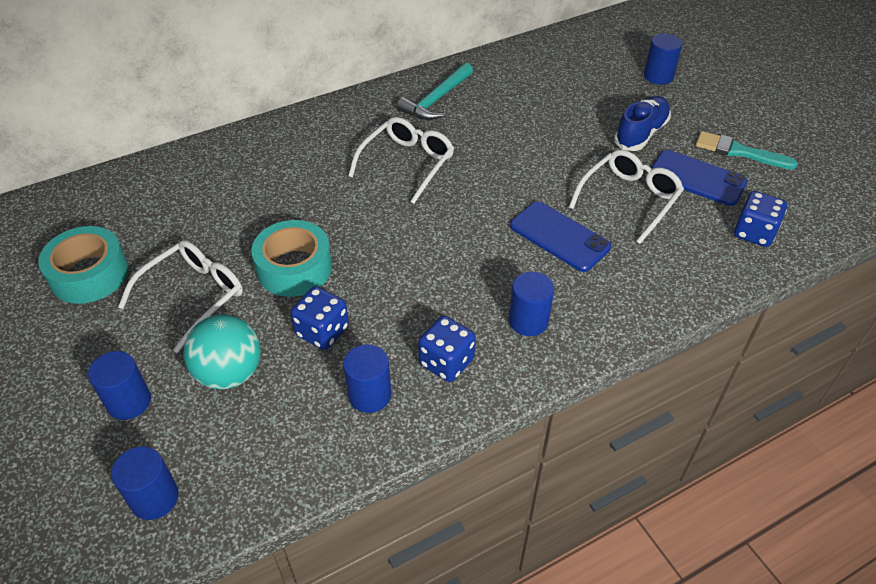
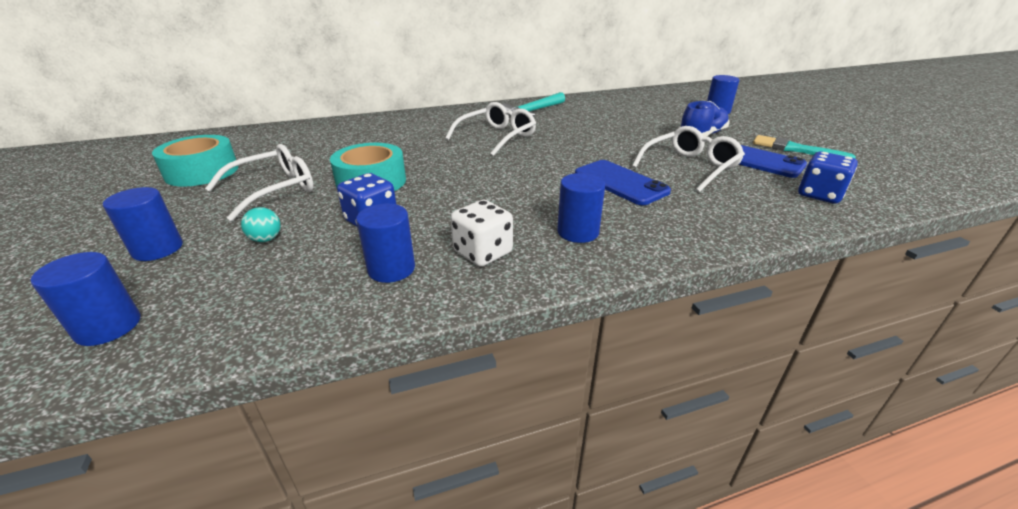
camera: 10 degrees right, 15 degrees down
(229, 373) = (266, 239): turquoise ball -> turquoise ball, size x0.47
(446, 362) = (483, 252): blue dice -> white dice

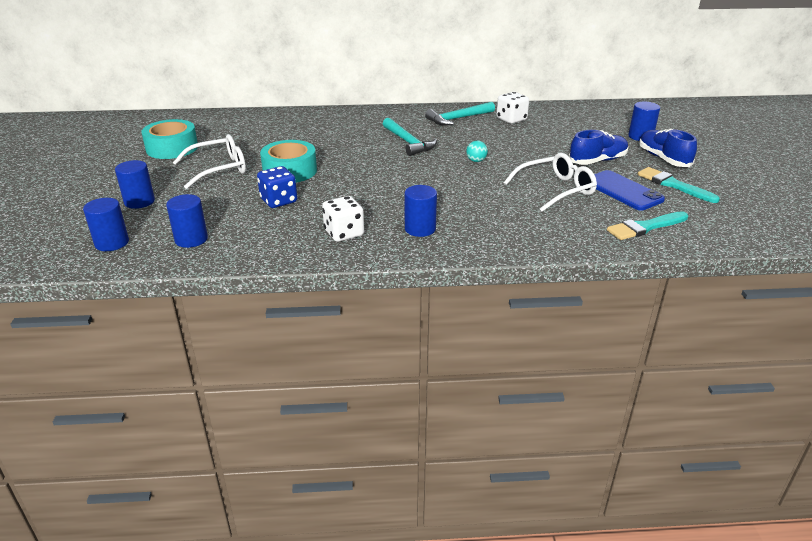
camera: 15 degrees right, 0 degrees up
(266, 239) = (206, 204): turquoise ball -> turquoise ball (476, 161)
(391, 269) = (279, 235): blue cylinder -> blue cylinder (191, 239)
(496, 137) = (408, 142): white glasses -> turquoise hammer
(585, 107) = (511, 119): none -> white dice
(620, 183) = (483, 196): blue phone -> none
(758, 127) = (663, 159): none -> blue shoe
(819, 195) = (645, 227): blue dice -> turquoise brush

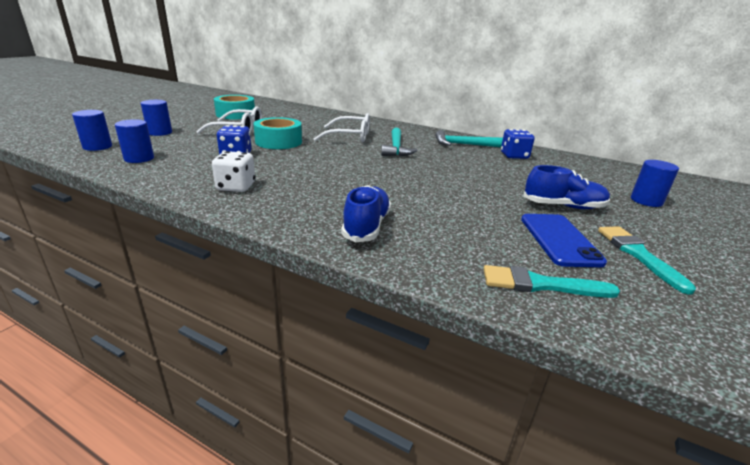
camera: 30 degrees right, 5 degrees down
(420, 229) = (298, 203): blue cylinder -> none
(476, 161) = (433, 173): turquoise ball -> none
(511, 119) = (514, 156): white dice -> blue dice
(555, 190) = (478, 215): white glasses -> white glasses (349, 136)
(663, 159) = (654, 227): blue shoe -> blue shoe (366, 226)

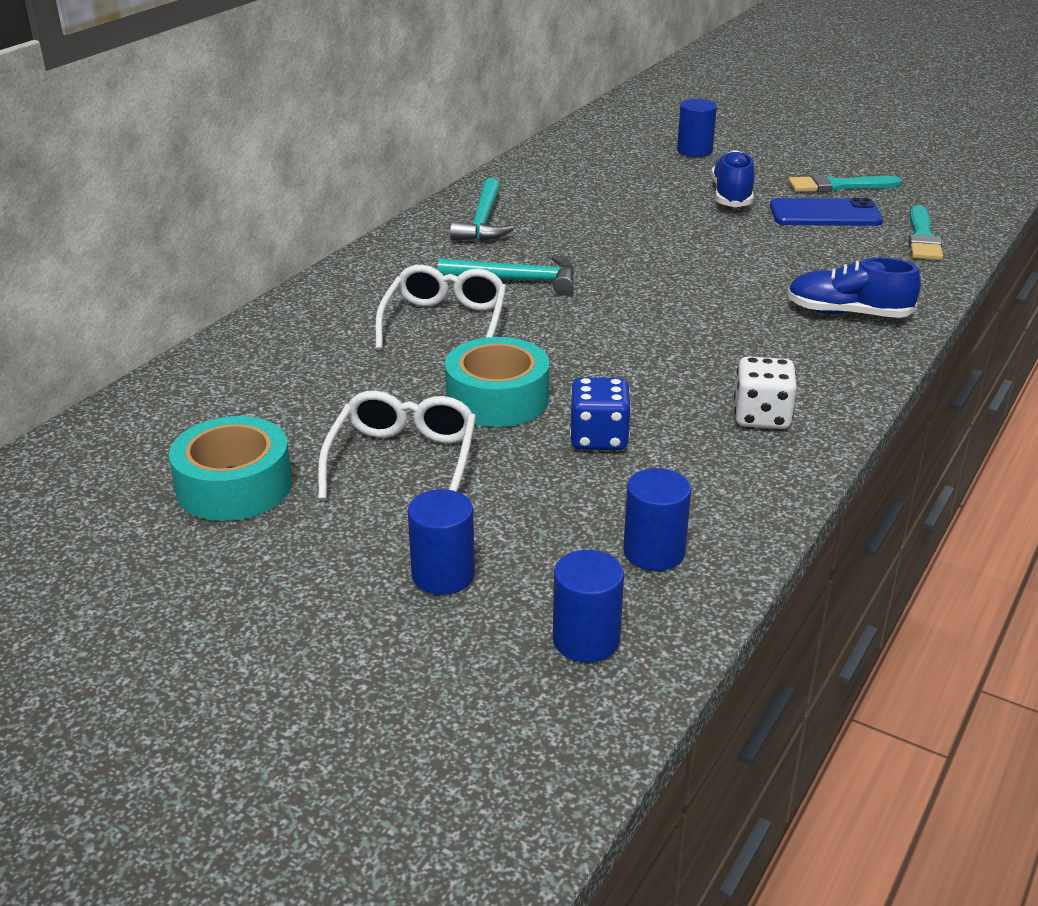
camera: 85 degrees left, 5 degrees up
(514, 156) = (537, 193): blue dice -> none

